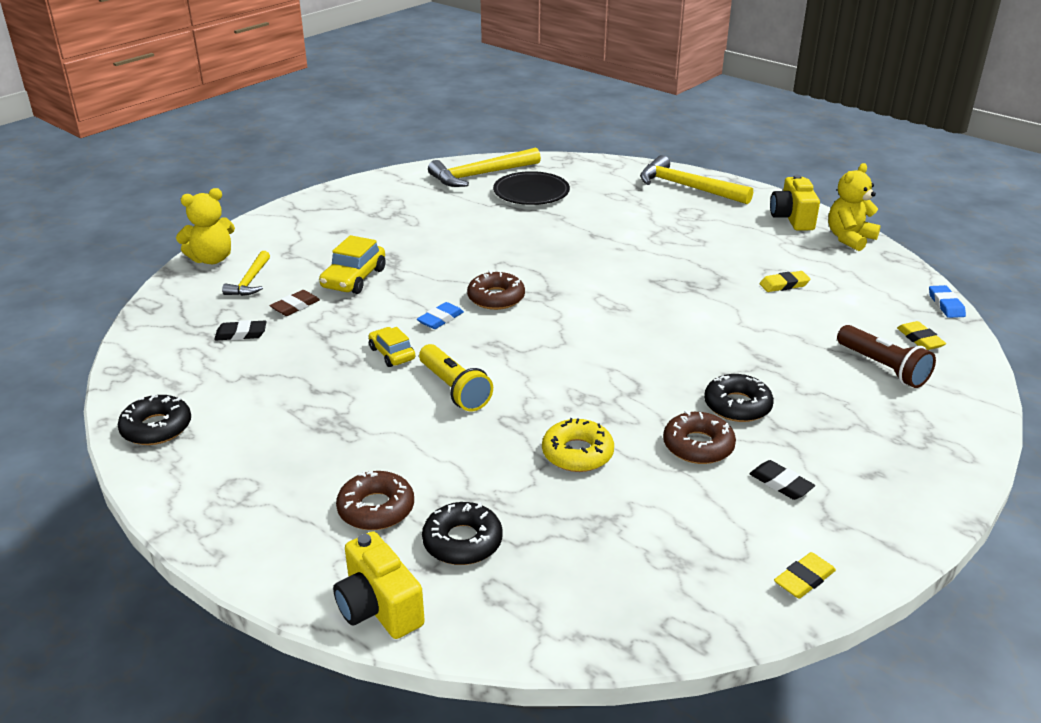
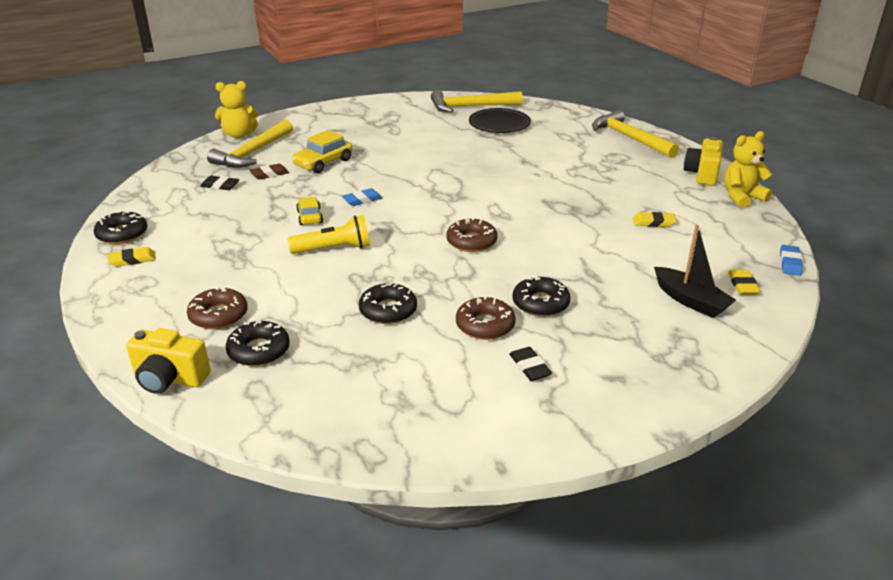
camera: 20 degrees right, 0 degrees up
(250, 281) = (252, 153): yellow hammer -> yellow hammer, size x1.75
(379, 607) = (169, 379): yellow camera -> yellow camera turned 60 degrees counterclockwise
(454, 389) = (334, 249): yellow flashlight -> yellow flashlight turned 90 degrees counterclockwise
(496, 298) = (414, 193): brown donut -> brown donut (471, 241)
(577, 453) = (388, 310): yellow donut -> black donut
(804, 579) = (491, 440): yellow eraser -> yellow eraser (132, 260)
(883, 368) = (690, 300): brown flashlight -> black boat

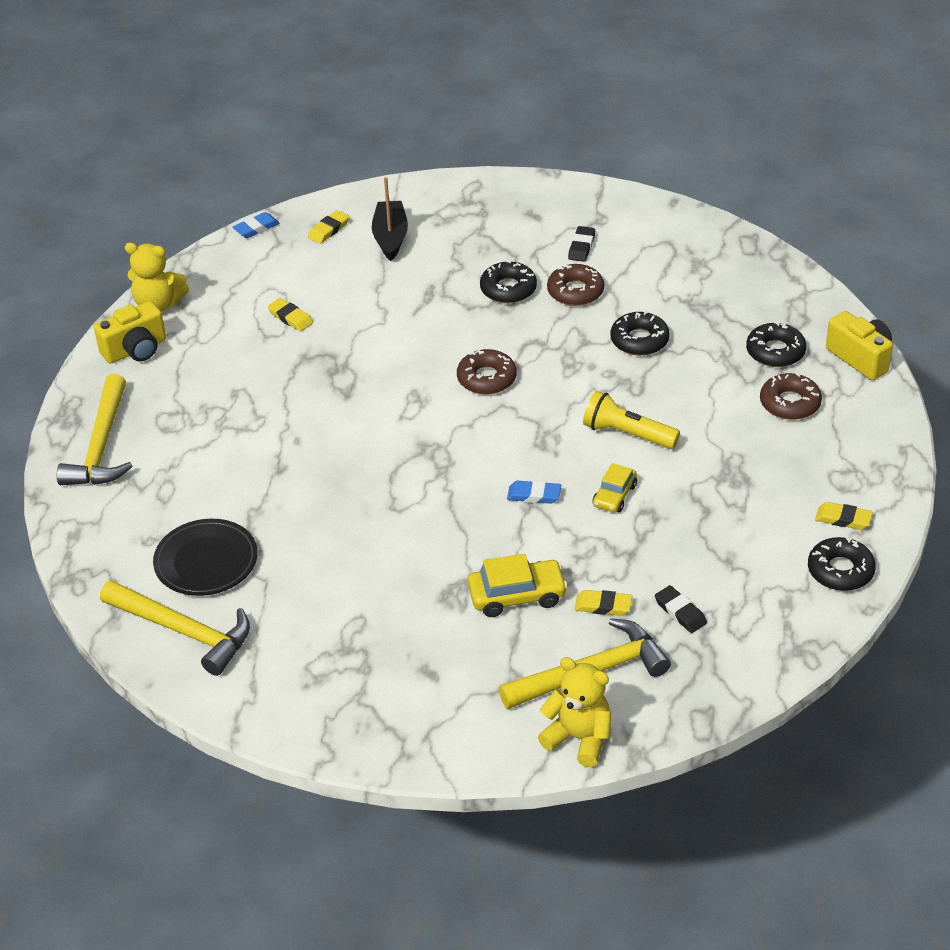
camera: 140 degrees left, 10 degrees up
(269, 174) = (603, 606): brown eraser -> yellow eraser

